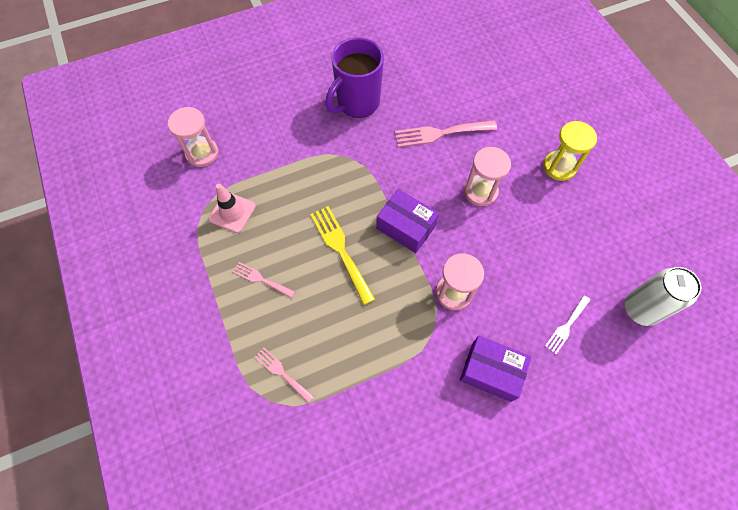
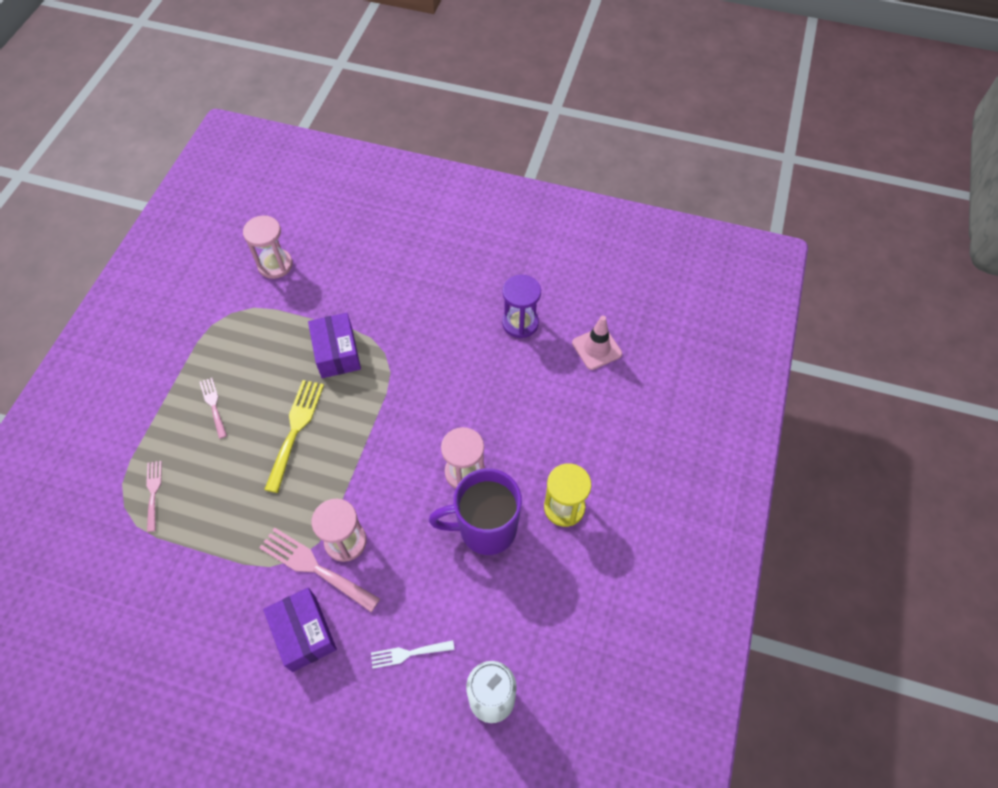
camera: 40 degrees right, 5 degrees down
(232, 212) = (248, 332): pink traffic cone -> pink traffic cone (596, 348)
(357, 103) = (443, 310): purple mug -> purple mug (485, 529)
(406, 227) = (367, 452): purple box -> purple box (337, 353)
(416, 78) = (520, 323): none -> purple hourglass
(440, 133) = (486, 391): pink fork -> pink fork (314, 567)

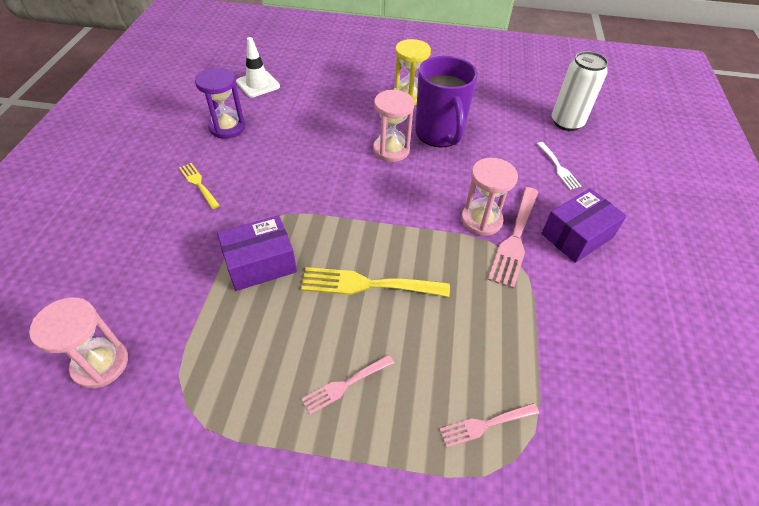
camera: 100 degrees left, 10 degrees down
(440, 305) = (198, 184): none -> yellow fork
(596, 348) = (258, 84): pink traffic cone -> white traffic cone

